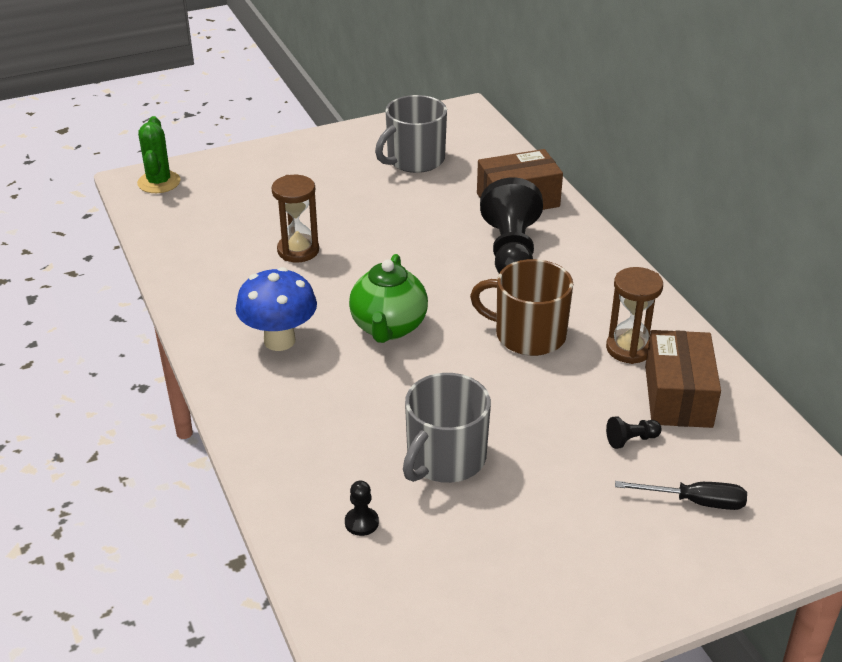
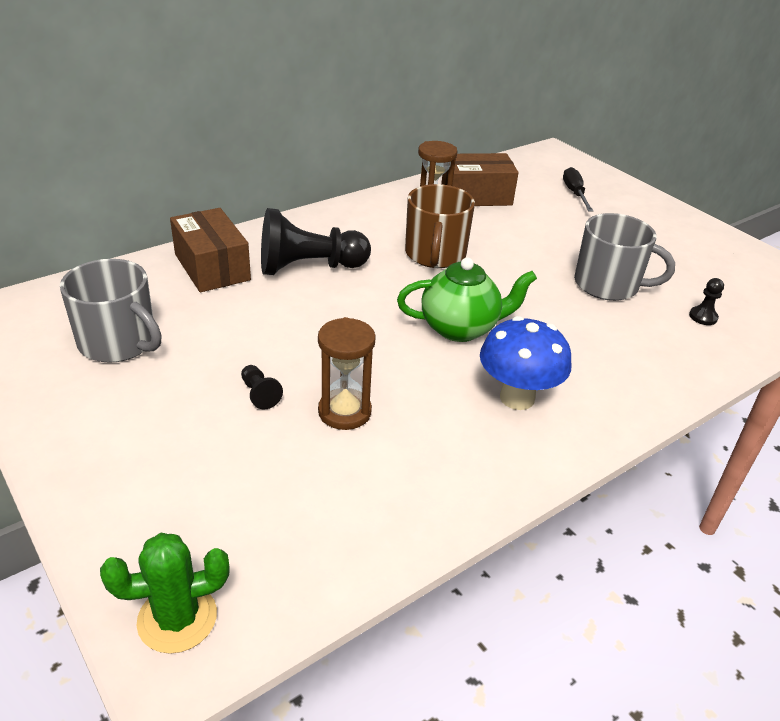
camera: 105 degrees left, 0 degrees up
(631, 440) = (533, 212): black pawn -> black pawn (259, 394)

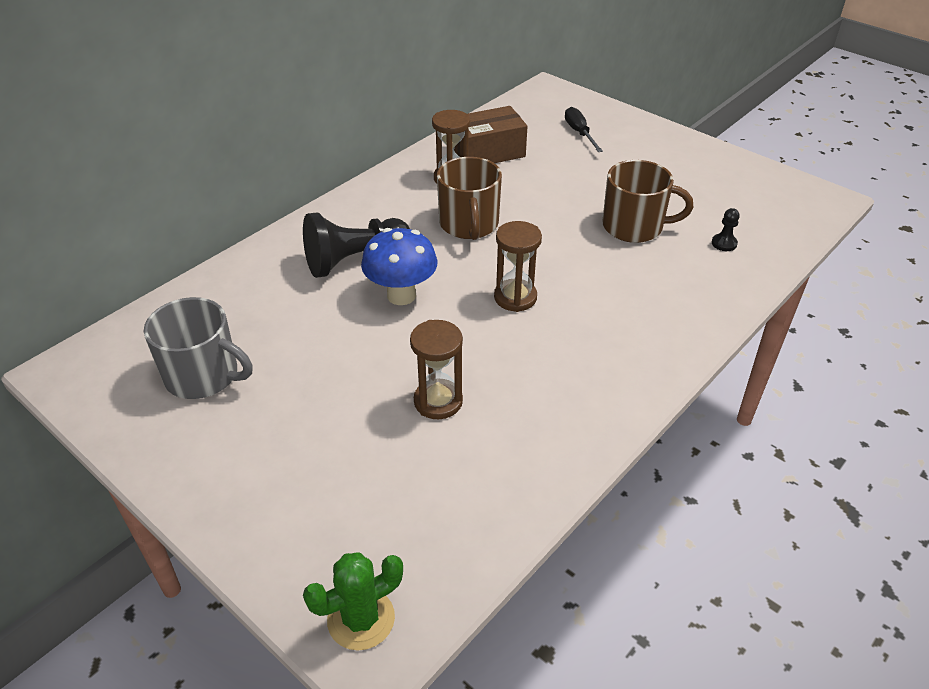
camera: 10 degrees left, 5 degrees up
(212, 267) = (262, 278): brown box -> none
(259, 394) = (355, 400): black pawn -> none
(460, 328) = (515, 297): green teapot -> brown hourglass
(517, 398) = (584, 356): blue mushroom -> blue mushroom (401, 295)
(608, 285) = (634, 226): grey mug -> brown mug

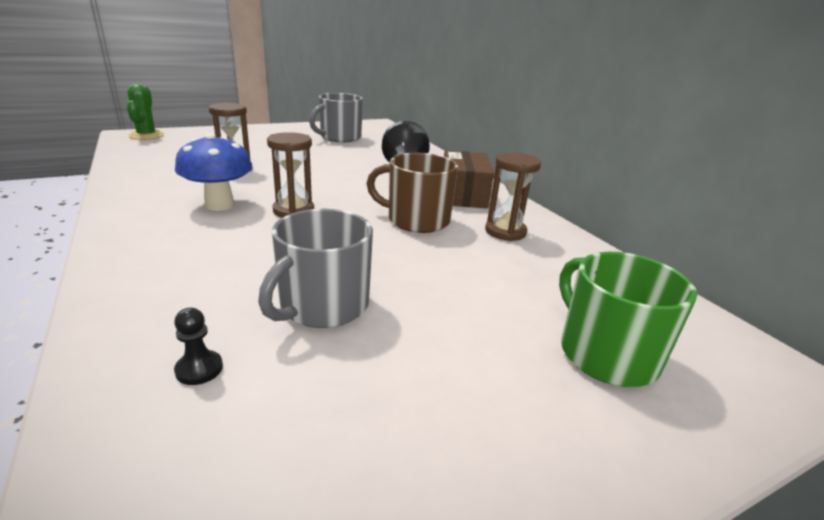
camera: 110 degrees right, 15 degrees down
(401, 295) = (348, 181): blue mushroom -> blue mushroom (219, 205)
(488, 152) = (557, 264): brown box -> brown box (463, 195)
(579, 133) = (605, 353): black screwdriver -> green mug
(634, 226) = (322, 306): brown mug -> grey mug

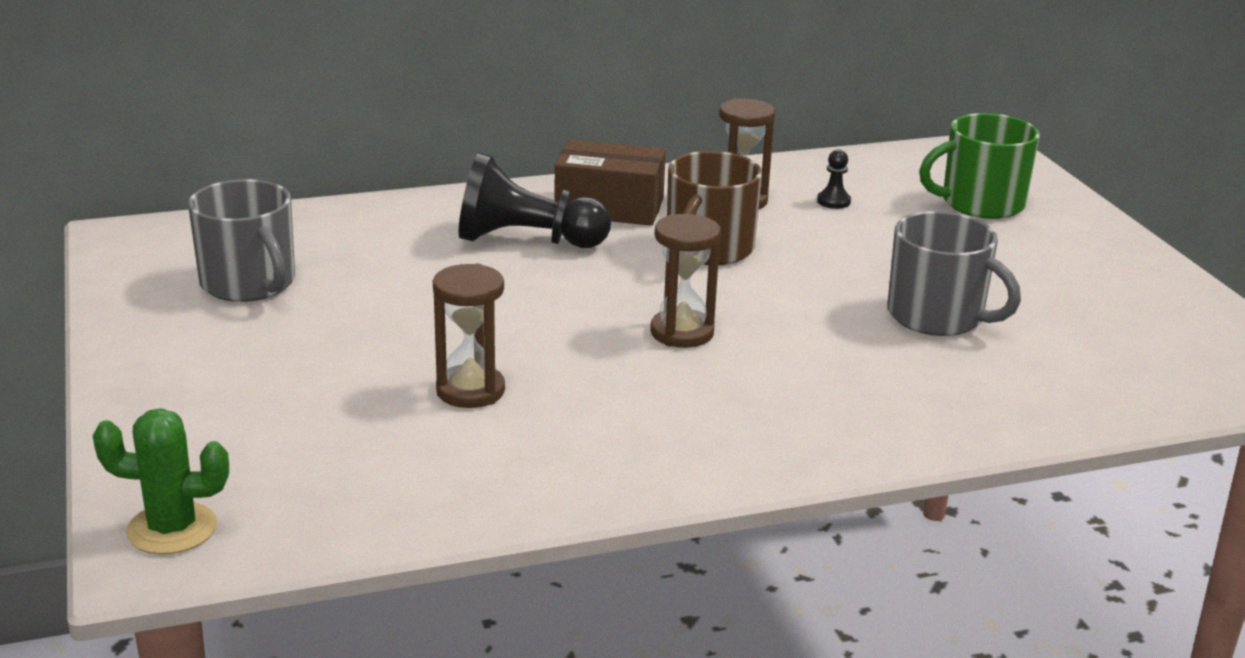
camera: 80 degrees left, 0 degrees up
(199, 369) = (1054, 373): black pawn -> black pawn (833, 201)
(219, 205) = (661, 392): blue mushroom -> none

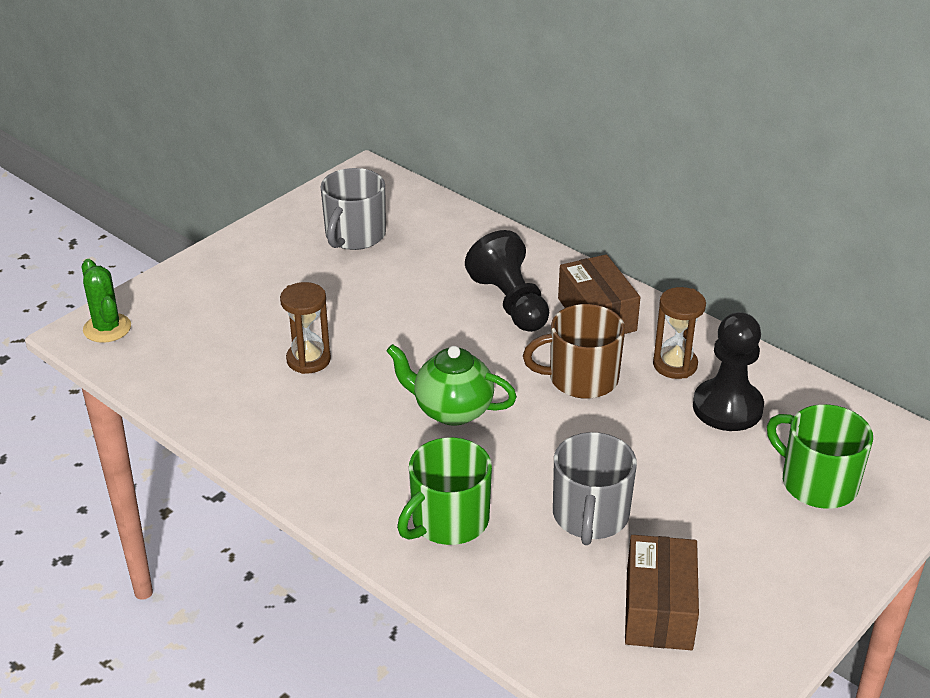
camera: 60 degrees right, 10 degrees up
(682, 332) = (452, 410): brown hourglass -> green teapot
(833, 201) = (727, 407): black pawn -> black pawn, size x2.43
(877, 395) = (448, 521): none -> green mug
(1104, 329) = (659, 609): none -> brown box

